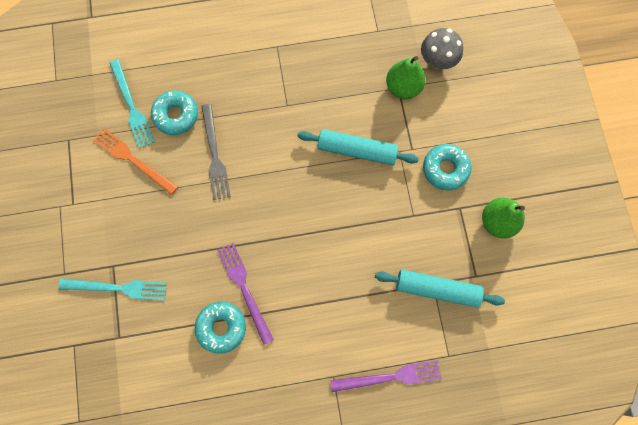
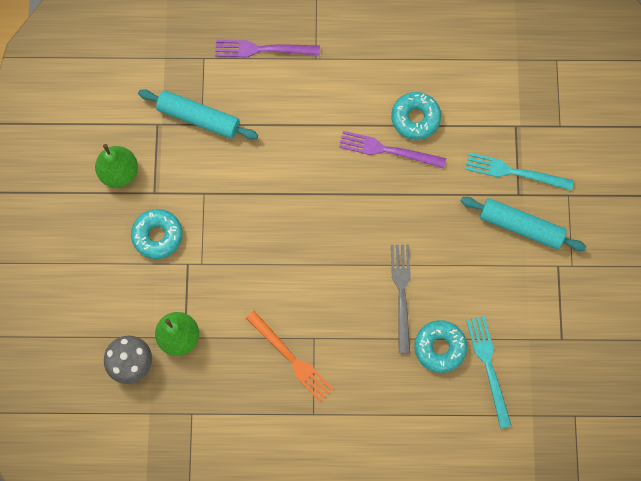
camera: 170 degrees left, 0 degrees up
(133, 160) = (491, 303): orange fork -> orange fork (291, 358)
(244, 289) = (388, 150): purple fork -> purple fork turned 120 degrees clockwise
(357, 150) = (247, 272): turquoise rolling pin -> turquoise rolling pin (520, 226)

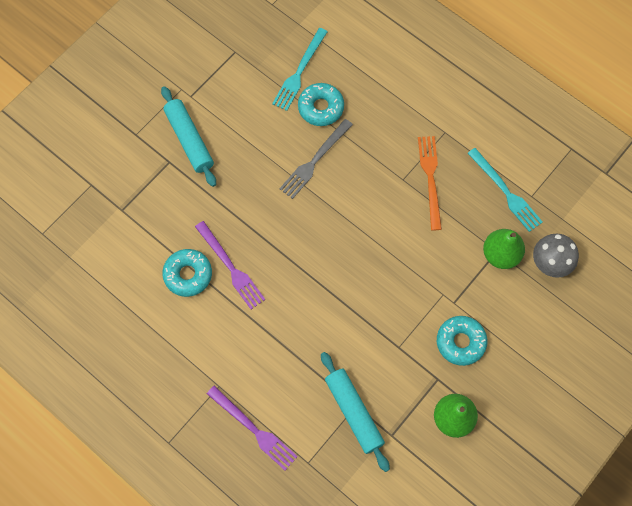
camera: 140 degrees left, 5 degrees down
(514, 172) = (156, 179): turquoise fork -> turquoise fork (505, 192)

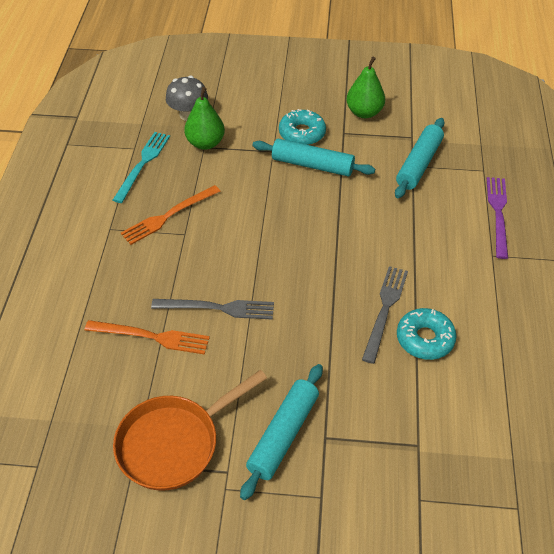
camera: 125 degrees left, 20 degrees down
(231, 79) = (174, 443): none -> orange pan
(231, 267) = (385, 310): purple fork -> grey fork
(299, 72) = (118, 381): turquoise fork -> none
(321, 108) = (151, 337): turquoise donut -> orange fork
(414, 322) = (312, 165): none -> turquoise rolling pin

